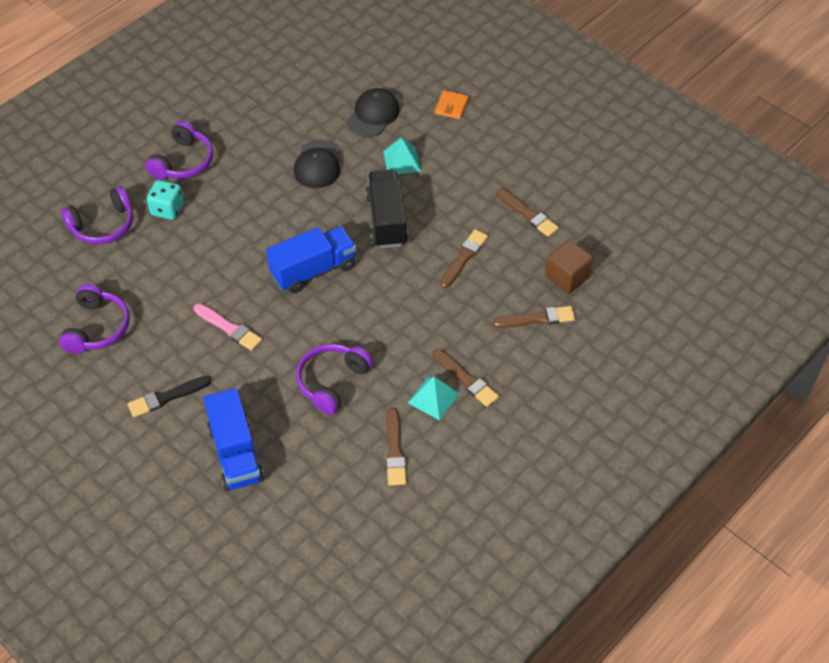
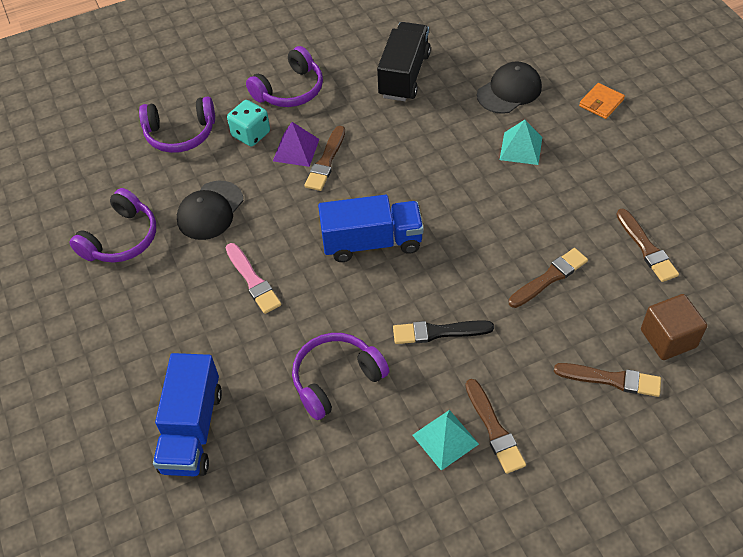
camera: 25 degrees right, 0 degrees up
(167, 397) = (152, 338): black brush -> black brush (438, 332)
(214, 212) = (296, 150): none -> purple pyramid
(318, 164) = (427, 128): black cap -> black cap (210, 210)
(387, 220) = (477, 209): black truck -> black truck (404, 75)
(395, 451) = (372, 491): brown brush -> brown brush (326, 161)

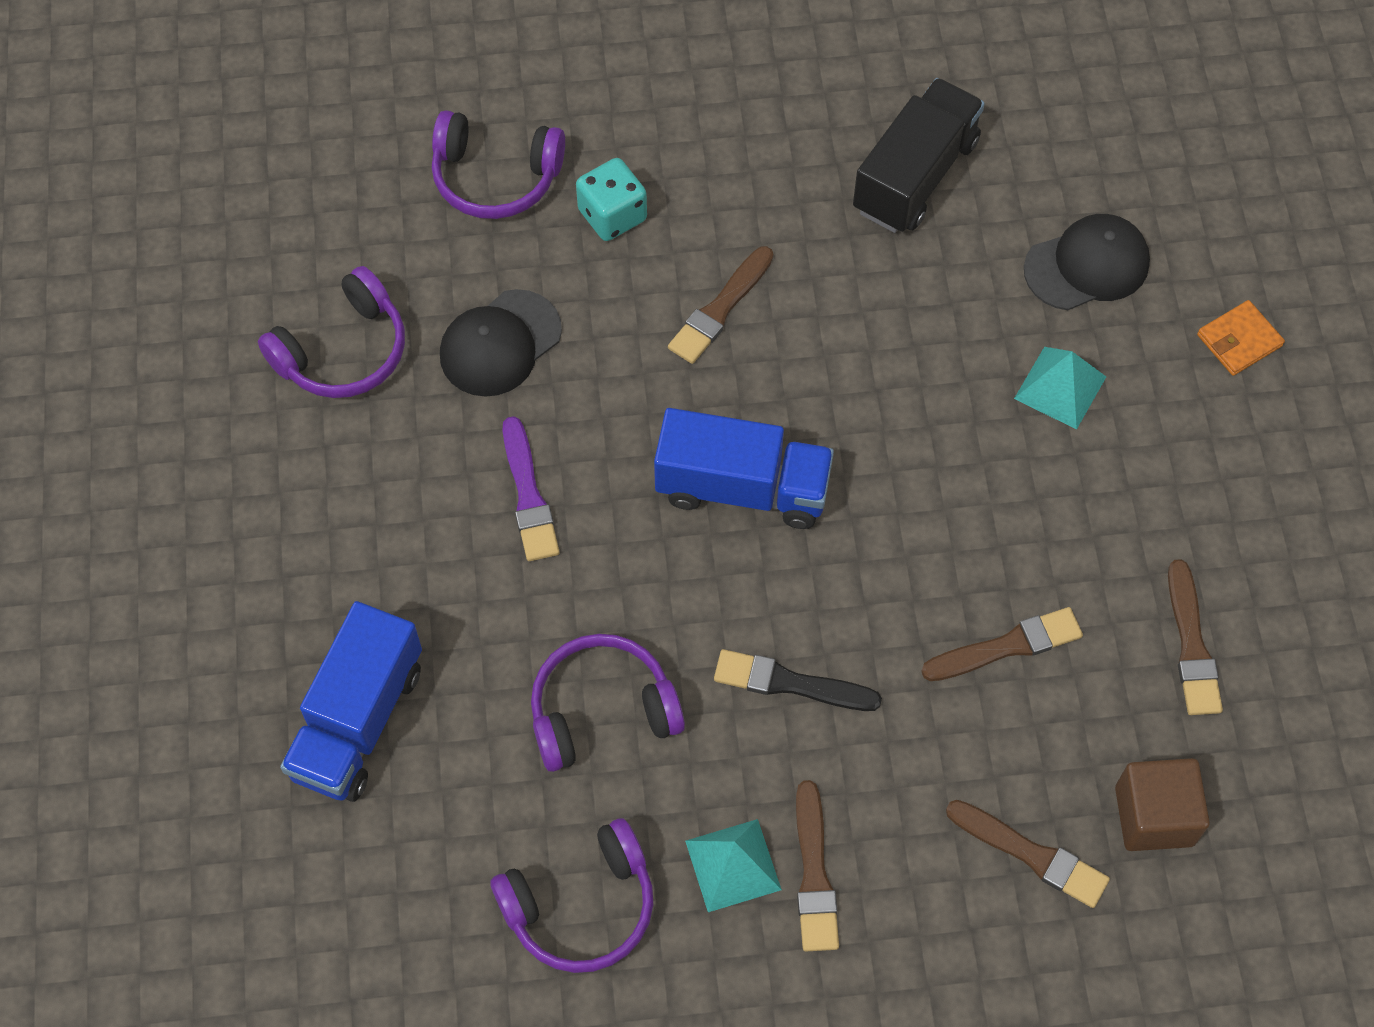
camera: 15 degrees right, 10 degrees up
(253, 280) = (528, 495): pink brush -> purple brush
(290, 90) = (707, 145): purple headphones -> purple headphones (581, 906)
(296, 150) = (678, 270): purple pyramid -> none

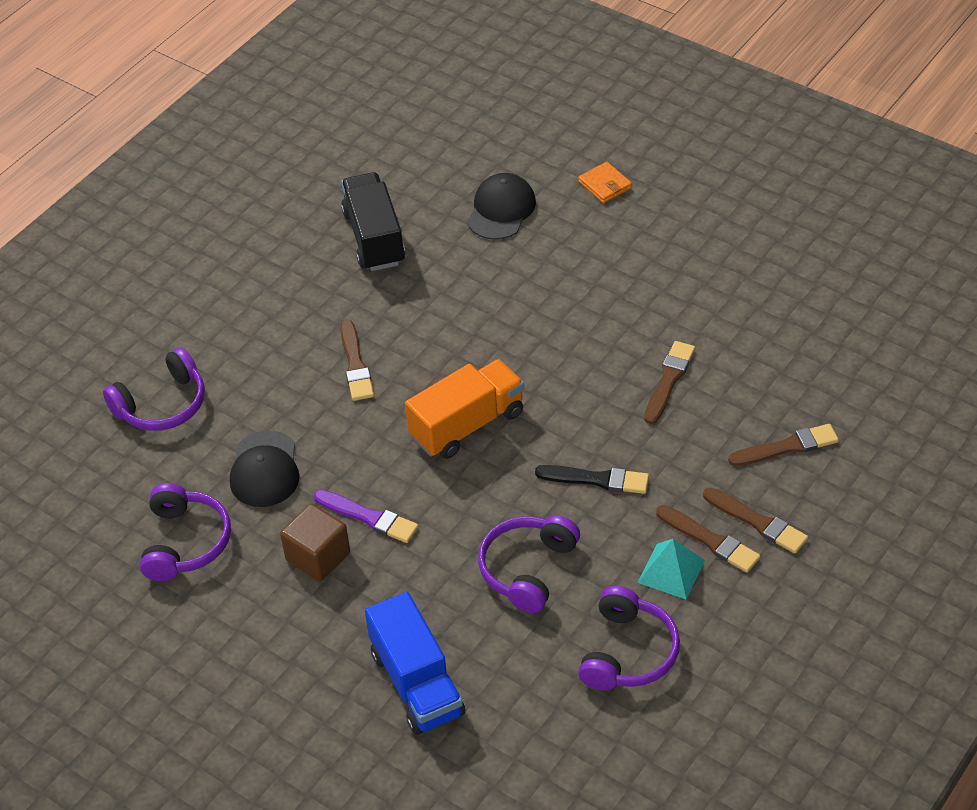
camera: 45 degrees left, 15 degrees down
(612, 215) = (247, 371): turquoise dice -> none
(742, 488) = (467, 425): blue truck -> orange truck
(790, 683) = (597, 479): black brush -> black brush turned 135 degrees counterclockwise
(1060, 387) = (554, 265): turquoise pyramid -> none
(1154, 816) = (814, 387): brown cube -> brown cube (318, 556)
(1191, 645) = (742, 312): brown brush -> brown brush (757, 522)
(1239, 340) = (605, 185): orange wallet -> orange wallet turned 45 degrees counterclockwise

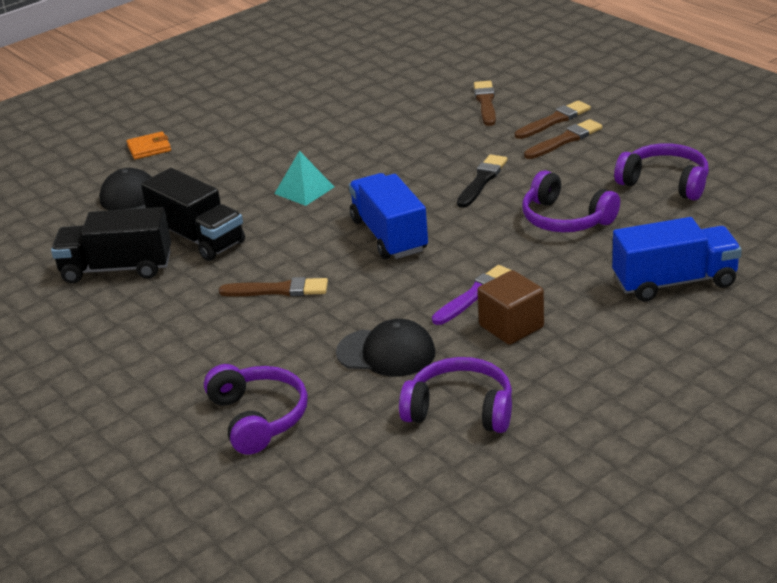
camera: 75 degrees left, 15 degrees down
(436, 278) = (197, 238): none -> black truck
(467, 425) = (389, 235): orange truck -> blue truck
(669, 380) = (392, 141): brown brush -> none
(671, 571) = (589, 158): turquoise pyramid -> turquoise pyramid (304, 190)

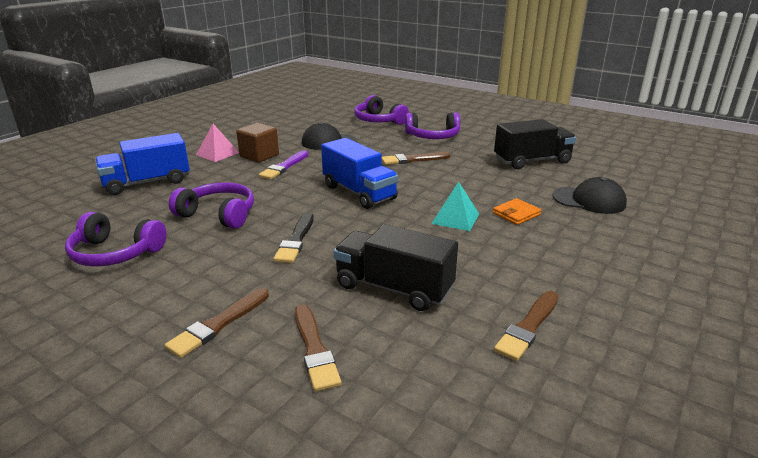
camera: 160 degrees right, 5 degrees down
(149, 148) = (656, 244): orange wallet -> orange wallet (516, 214)
(197, 238) = (501, 180): black truck -> black truck (394, 288)
(460, 409) = (282, 129): purple headphones -> purple headphones (432, 136)
(565, 140) = (208, 295): brown brush -> brown brush (528, 327)
(582, 341) = (217, 153): none -> pink pyramid

